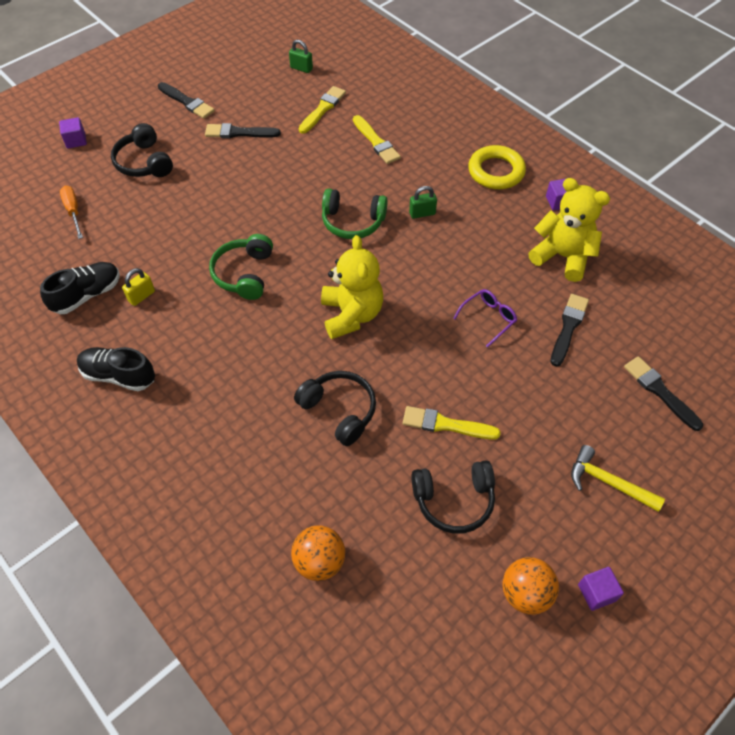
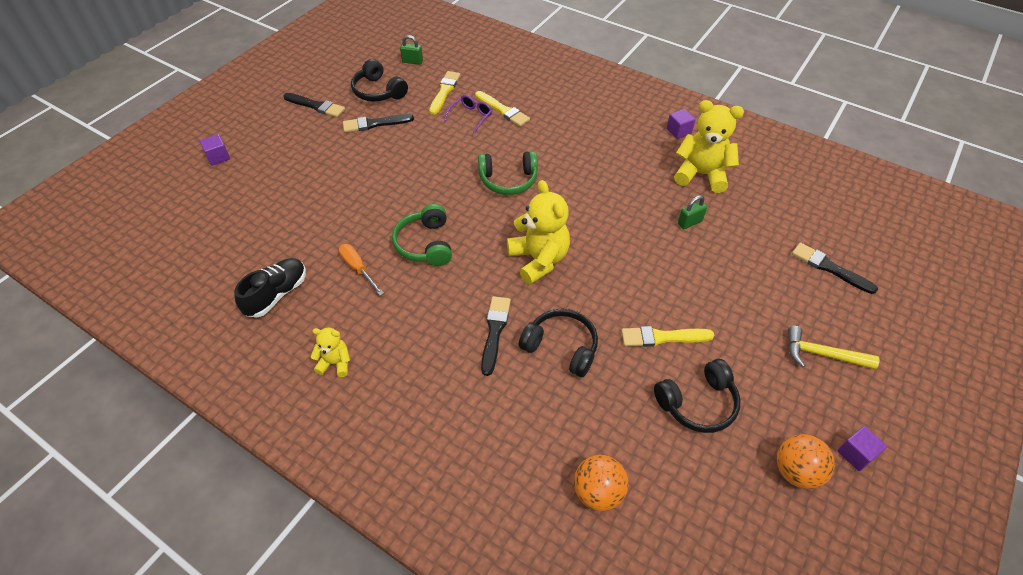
camera: 15 degrees left, 5 degrees down
(73, 211) = (237, 220): orange screwdriver -> orange screwdriver (358, 268)
(119, 375) = (335, 363): black shoe -> yellow teddy bear
(141, 296) = (332, 284): yellow padlock -> none
(144, 162) = (293, 164): black headphones -> black headphones (378, 91)
(422, 213) = (567, 162): green padlock -> green padlock (689, 222)
(488, 318) = (661, 238): purple glasses -> purple glasses (471, 117)
(496, 171) = (616, 116): yellow ring -> none
(568, 327) = (731, 231): black brush -> black brush (495, 331)

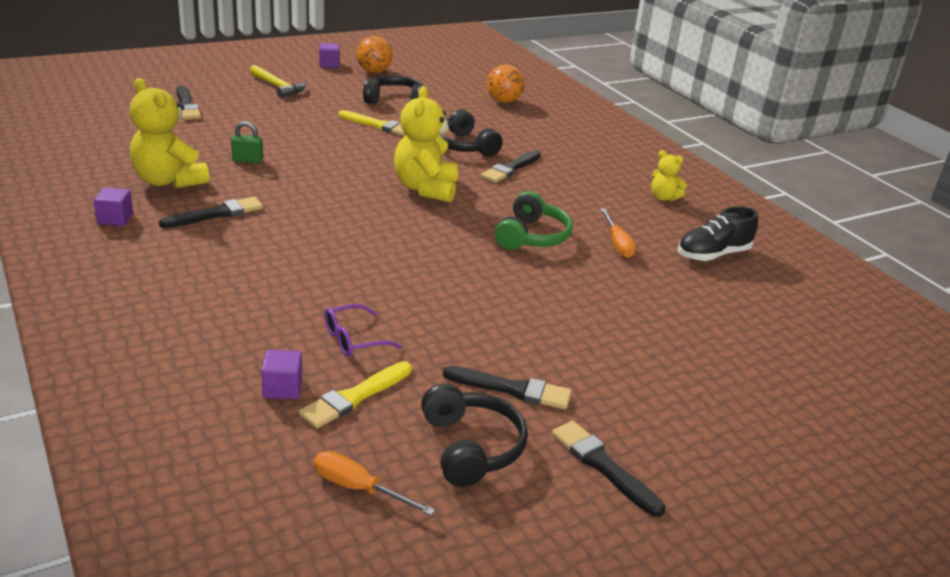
camera: 155 degrees left, 20 degrees down
(218, 157) = (796, 436): purple cube -> purple cube (282, 388)
(412, 61) = (358, 488): green padlock -> orange screwdriver
(503, 110) = (296, 329): yellow brush -> none
(508, 180) = (385, 252): green headphones -> none
(635, 161) = (216, 214): none -> black brush

